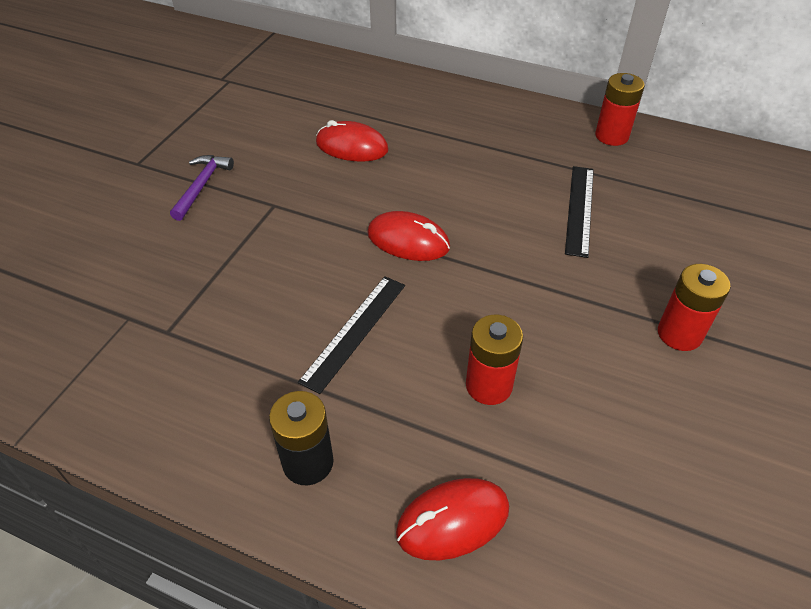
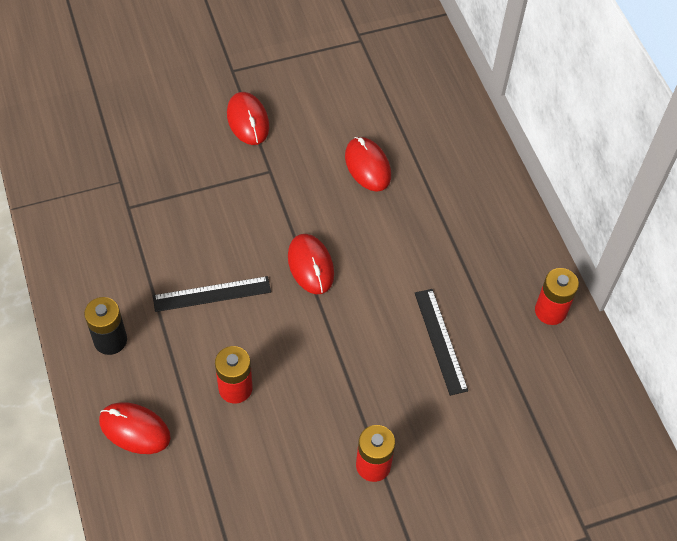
camera: 45 degrees right, 10 degrees up
(202, 185) = (248, 120): purple hammer -> red mouse
(579, 209) = (440, 341): black ruler -> black ruler turned 75 degrees counterclockwise

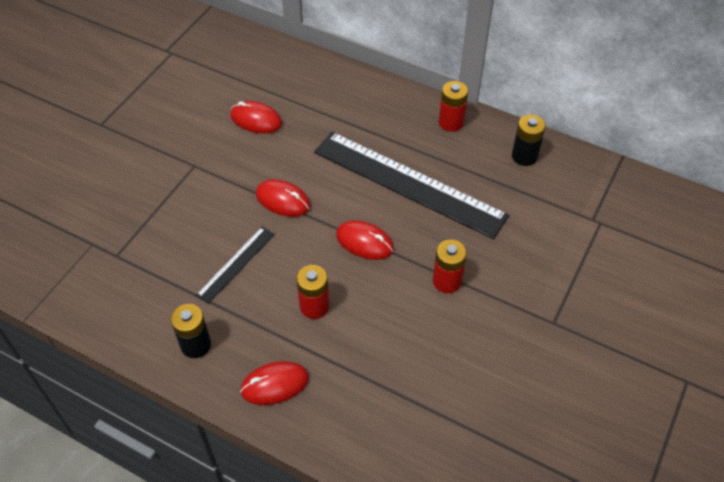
camera: 40 degrees left, 5 degrees down
(248, 120) = (145, 146): red mouse -> red mouse (364, 242)
(440, 341) = (408, 184): black ruler -> black ruler, size x2.16
(587, 405) = (524, 156): none -> black battery

